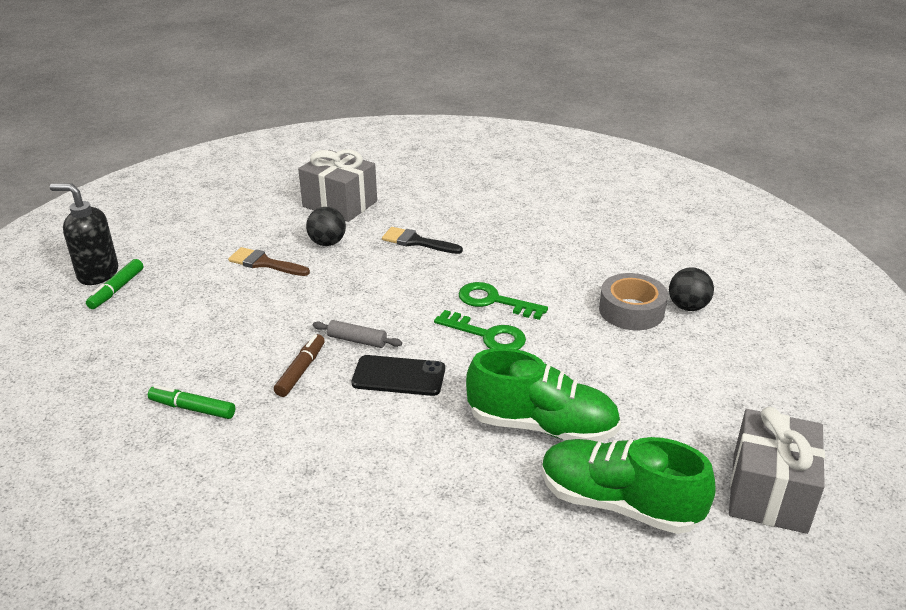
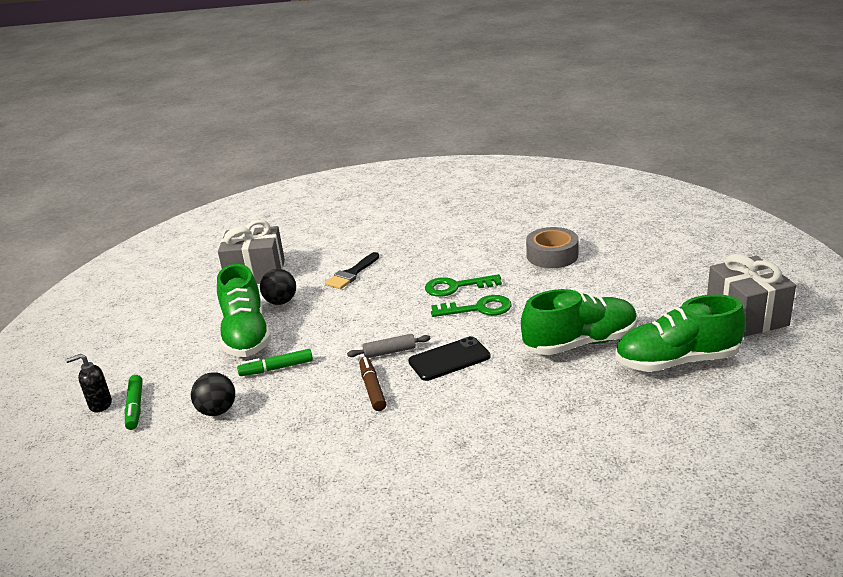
camera: 30 degrees left, 5 degrees down
(98, 274) = (100, 404): black soap dispenser -> black soap dispenser, size x0.61
(192, 408) = (319, 452): green marker -> green marker (276, 368)
(264, 263) = (246, 335): brown brush -> green shoe
(417, 242) = (351, 274): black brush -> black brush turned 45 degrees counterclockwise
(687, 307) = (583, 239): black ball -> black ball (217, 411)

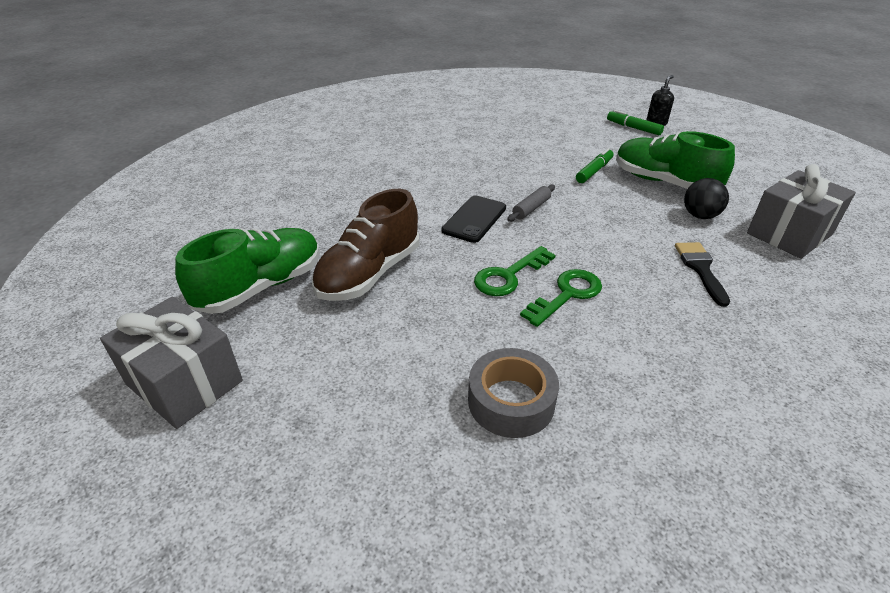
camera: 140 degrees right, 10 degrees up
(217, 411) = (581, 141): black ball -> none
(372, 389) = (503, 182): brown marker -> none
(580, 343) = (369, 273): green shoe -> brown shoe

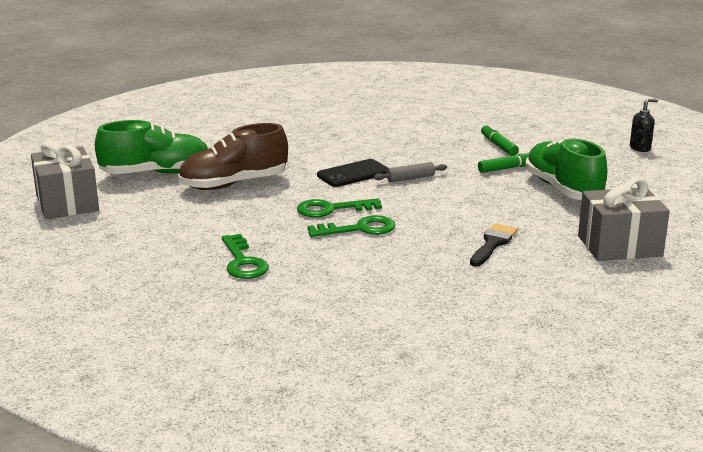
camera: 30 degrees right, 15 degrees down
(511, 401) = (243, 262): grey tape -> green key
(633, 128) = (607, 147): green marker -> green marker (498, 146)
(700, 216) = (555, 216): black ball -> none

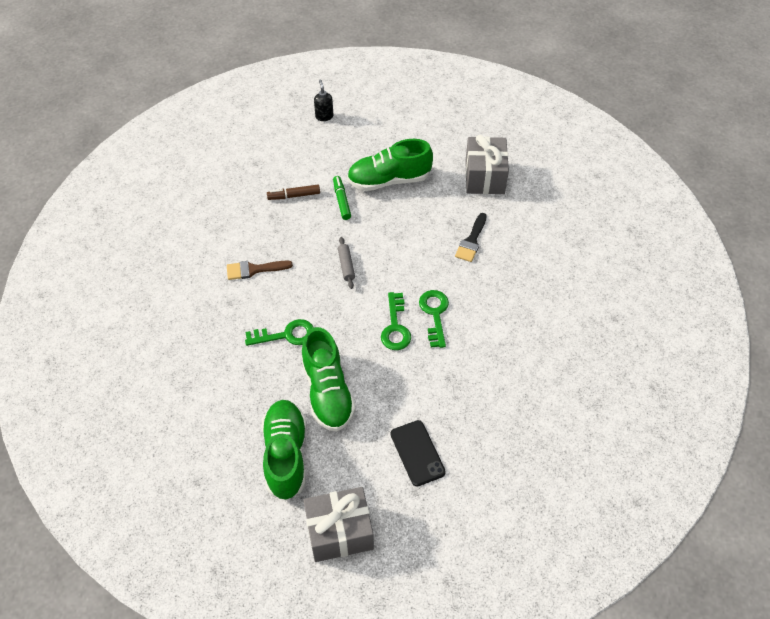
camera: 80 degrees left, 30 degrees up
(234, 184) = (327, 392): brown shoe -> green shoe
(243, 262) = (480, 396): green key -> green key (286, 335)
(353, 174) = (327, 302): black phone -> black phone (417, 453)
(382, 139) = (254, 269): none -> brown brush
(493, 244) = (471, 241): black brush -> black brush turned 105 degrees counterclockwise
(498, 146) = (294, 196): green marker -> brown marker

